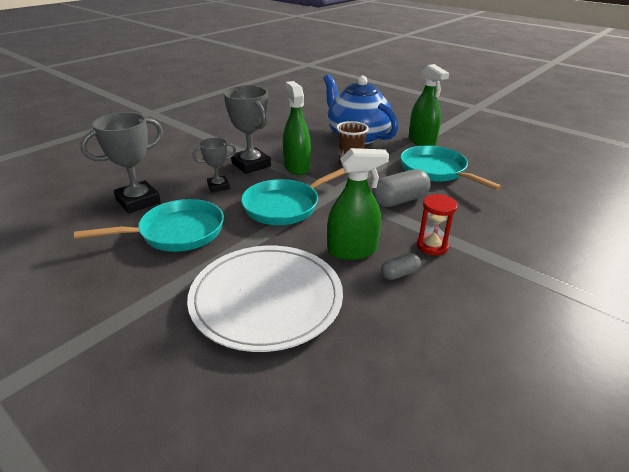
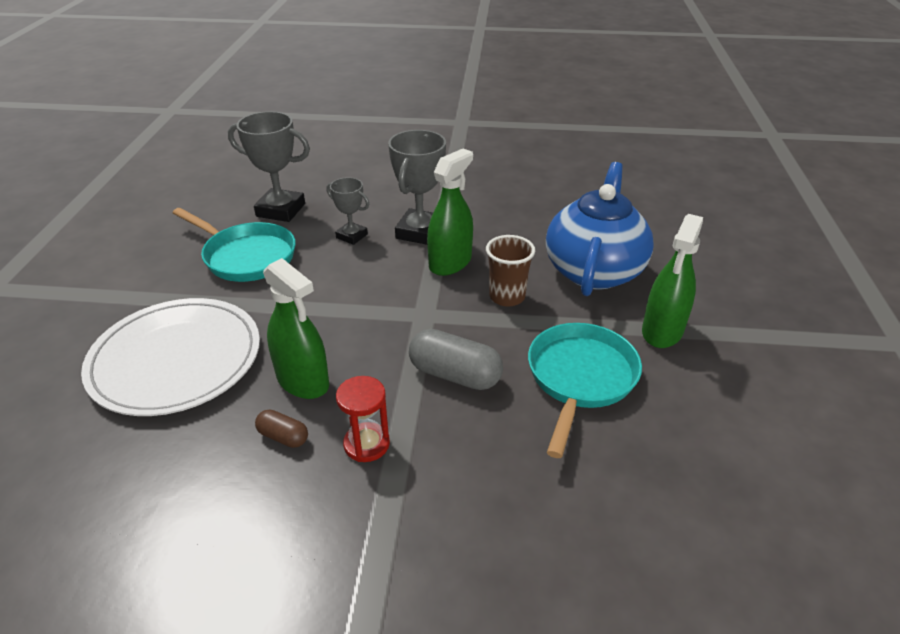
camera: 55 degrees right, 5 degrees up
(285, 206) = (354, 294): turquoise pan -> none
(399, 274) = (283, 437): grey capsule -> brown capsule

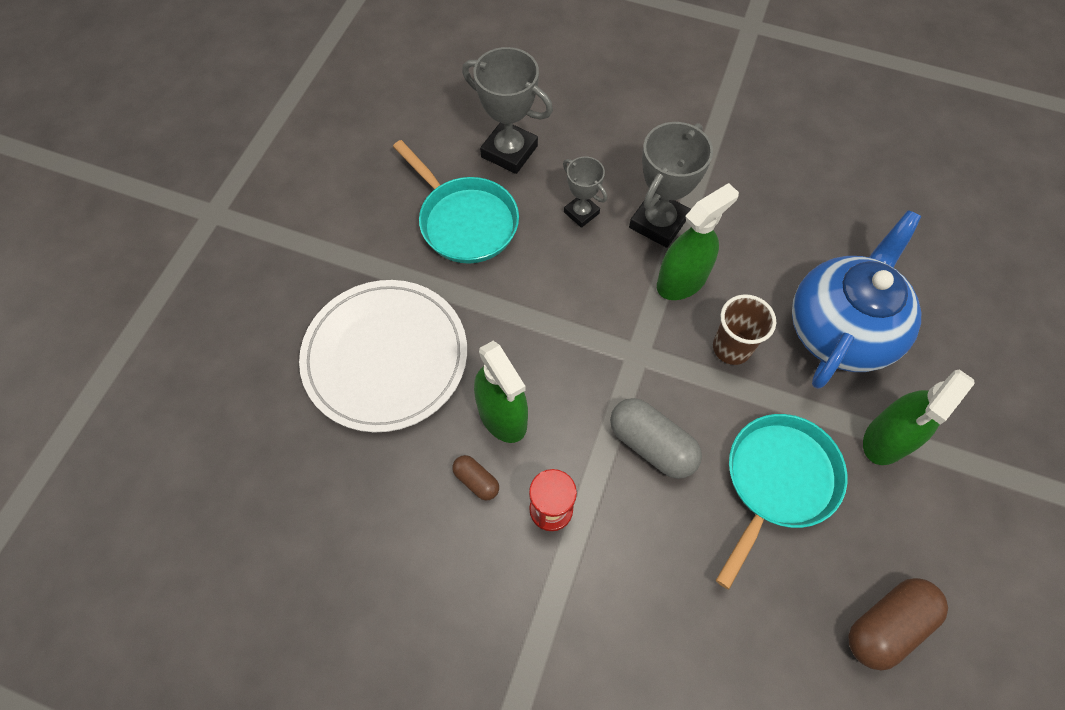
camera: 15 degrees right, 25 degrees up
(724, 465) = (887, 625): none -> brown capsule

